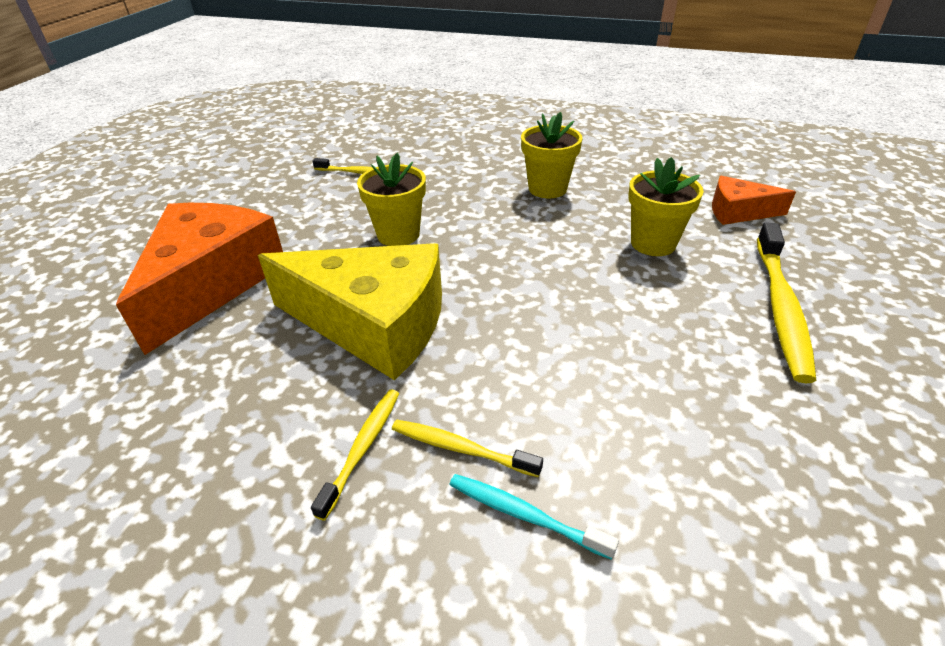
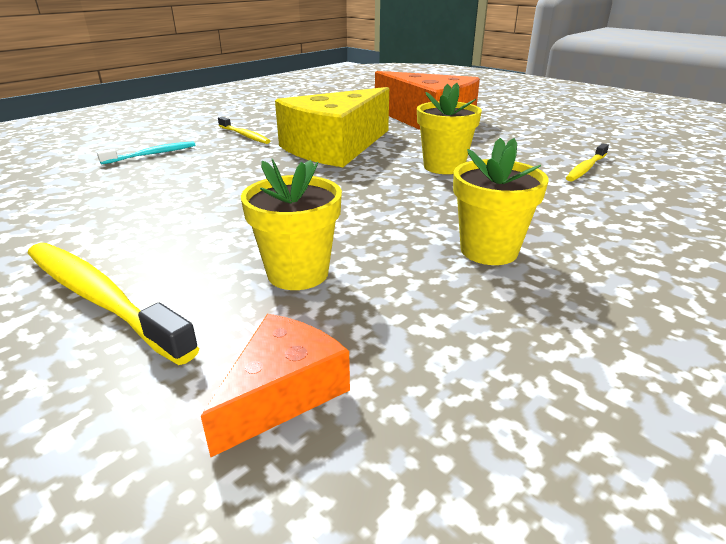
camera: 115 degrees right, 10 degrees down
(461, 448) = (208, 150): yellow toothbrush -> none

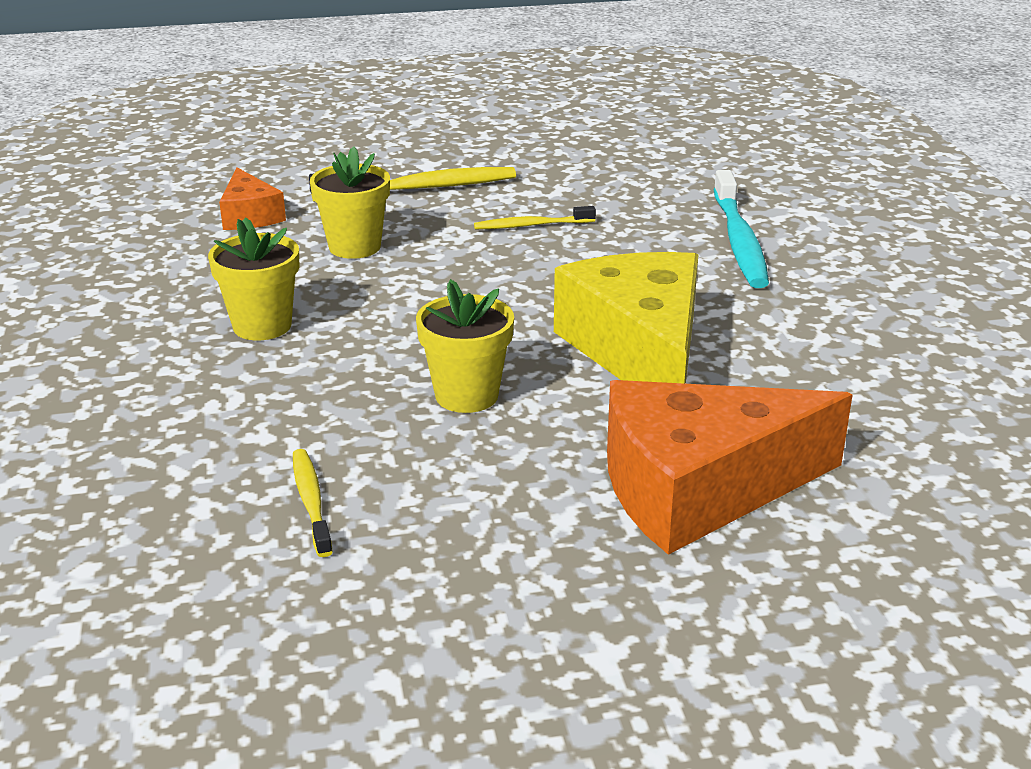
camera: 125 degrees right, 0 degrees up
(152, 154) = (739, 241): turquoise toothbrush -> turquoise toothbrush, size x1.79
(244, 135) = (770, 306): yellow toothbrush -> yellow toothbrush (531, 225)

